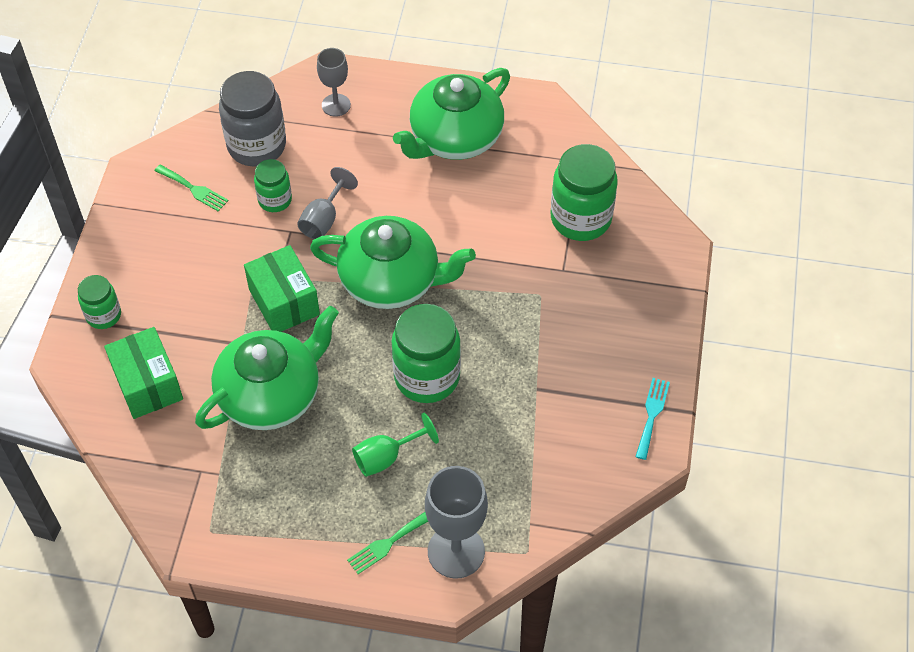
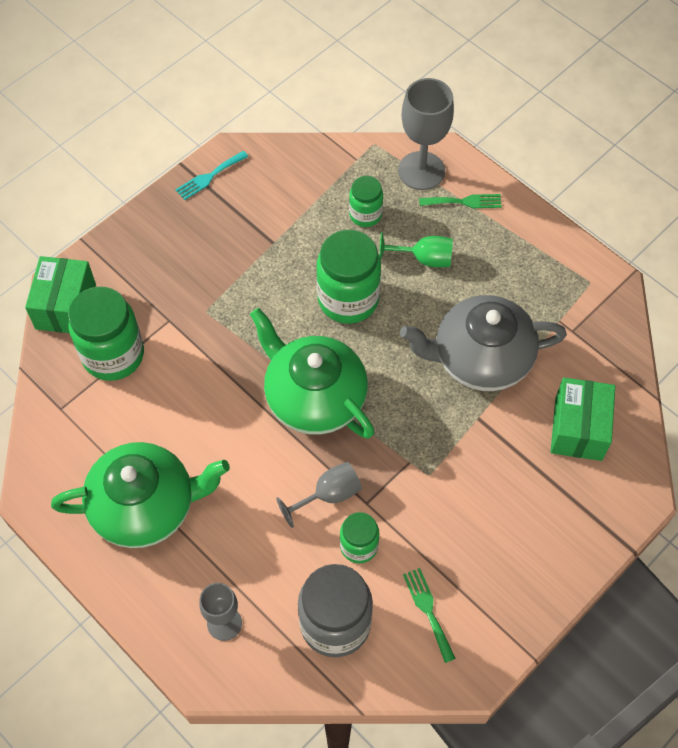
camera: 145 degrees left, 5 degrees up
(103, 315) = (585, 520): green jar -> green jar (365, 214)
(271, 394) = (480, 358): green teapot -> grey teapot
(284, 302) = (418, 434): green box -> green box (66, 306)

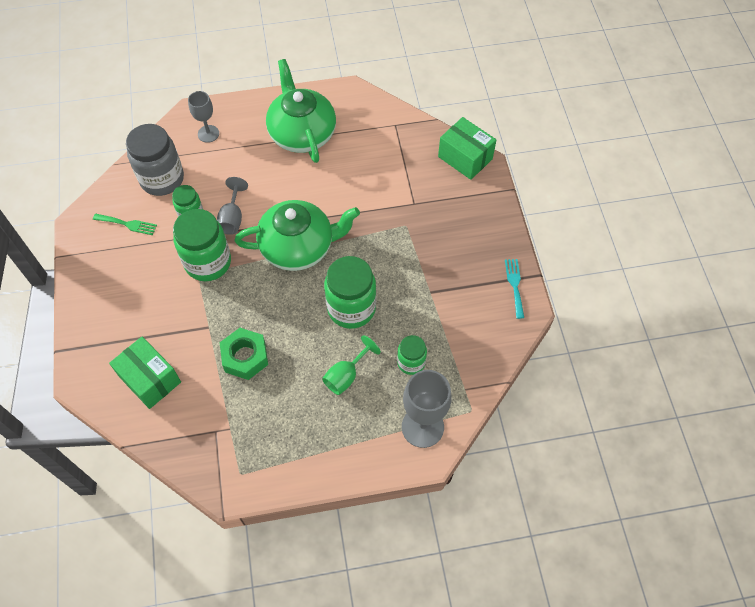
camera: 125 degrees right, 0 degrees up
(113, 355) = (411, 164): green jar -> green jar (208, 262)
(146, 506) = (302, 133): green teapot -> green teapot turned 135 degrees clockwise
(464, 202) = (373, 437): green fork -> none
(480, 358) = (245, 357): grey teapot -> green nut

